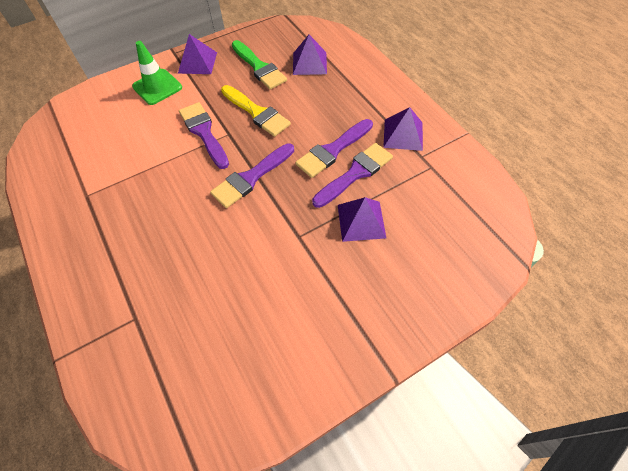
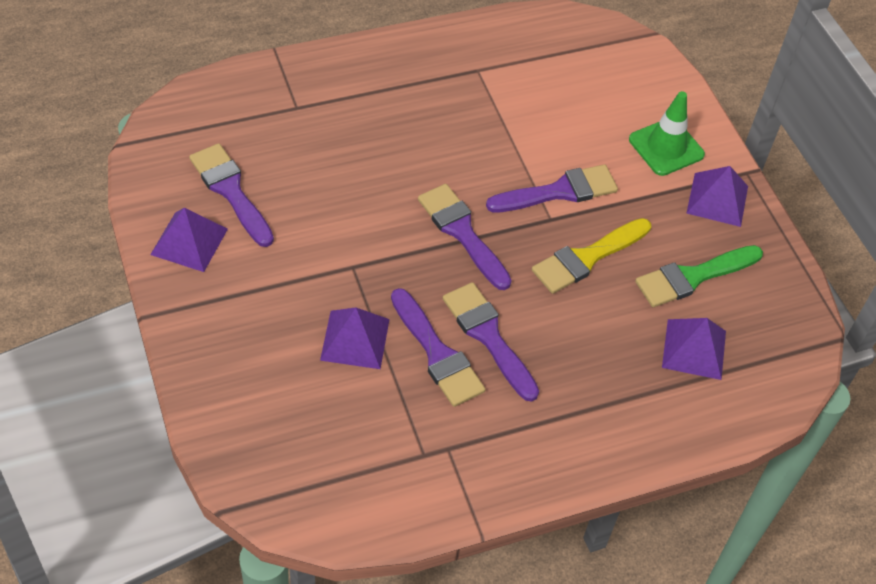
camera: 95 degrees right, 5 degrees down
(242, 347) = (230, 191): none -> purple brush
(403, 134) = (498, 437): purple pyramid -> purple pyramid (189, 241)

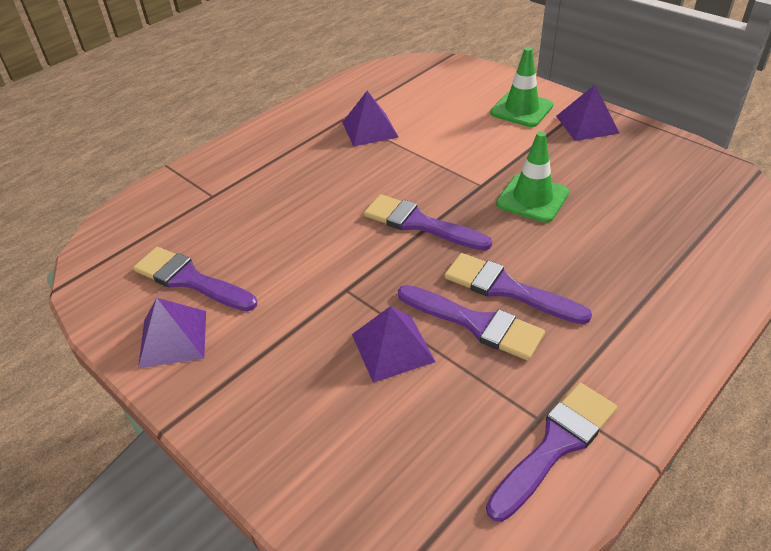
camera: 20 degrees left, 10 degrees down
(559, 191) = (471, 165): purple brush -> purple brush (555, 445)
(587, 258) = (532, 198): yellow brush -> green traffic cone
(692, 277) = (620, 177): green brush -> none
(694, 349) = (671, 222): purple pyramid -> purple pyramid (370, 129)

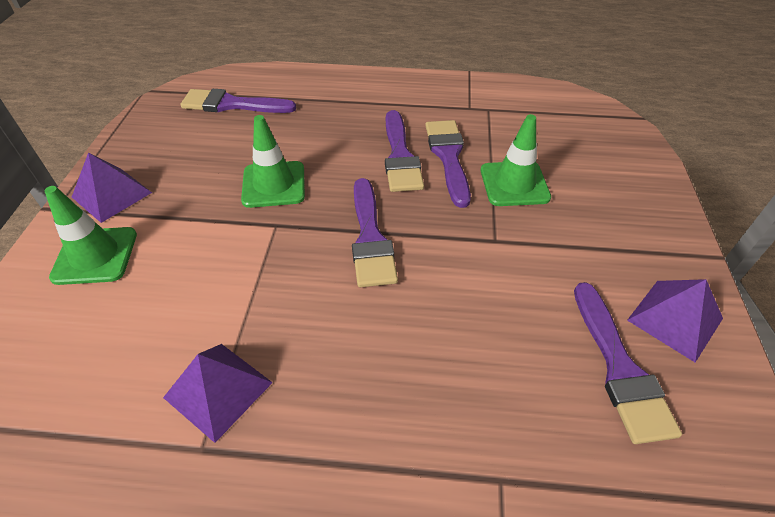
camera: 130 degrees left, 5 degrees up
(392, 347) = (514, 184): purple pyramid -> green traffic cone
(555, 445) = (496, 98): purple brush -> purple brush (232, 104)

